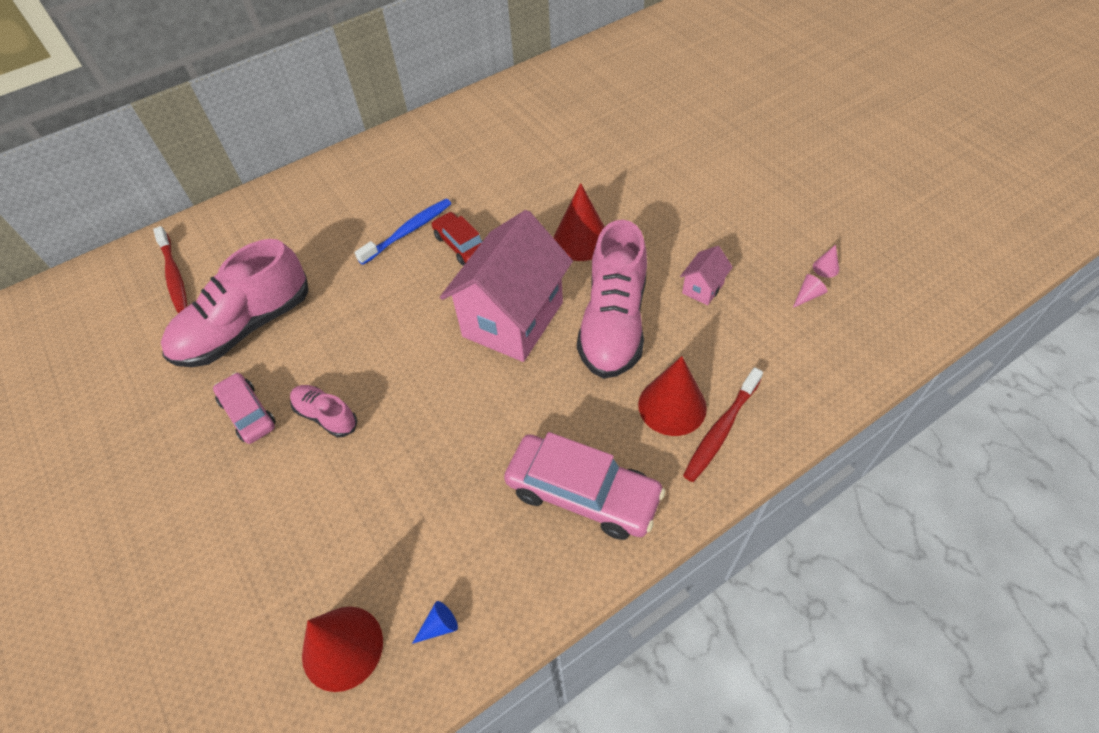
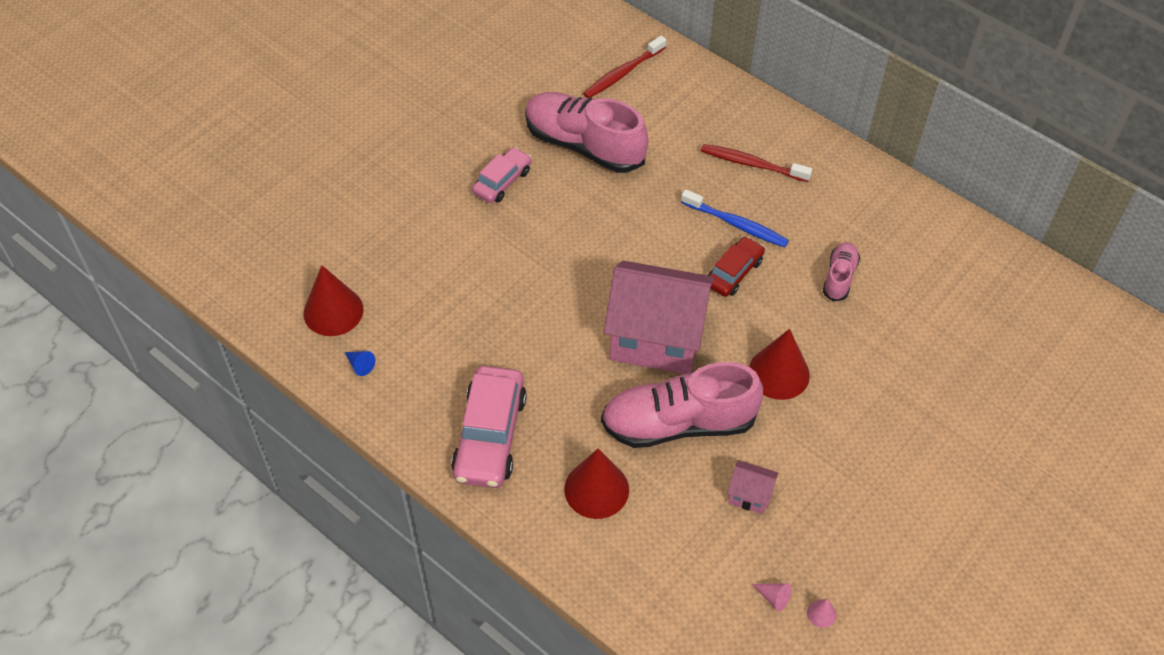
camera: 70 degrees right, 0 degrees up
(326, 416) = (514, 234): pink shoe -> pink shoe (839, 277)
(721, 430) = (581, 533): red toothbrush -> red toothbrush (752, 164)

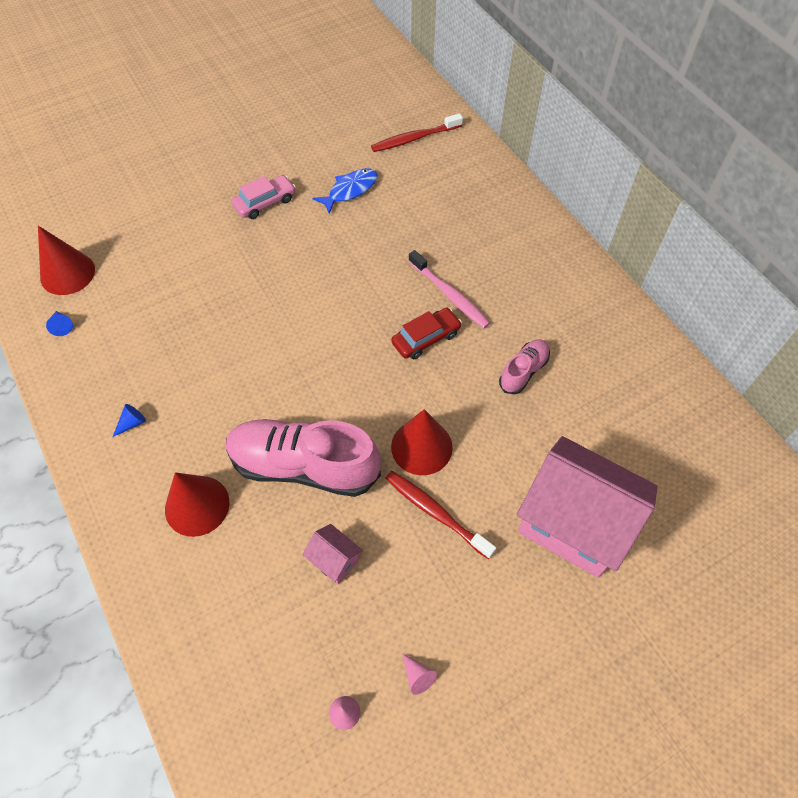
camera: 20 degrees right, 5 degrees up
(490, 435) = (132, 423): pink car -> blue cone
(584, 145) = (350, 190): pink shoe -> blue fish
(656, 339) = (324, 380): pink house -> pink house (573, 524)
(736, 224) = (450, 295): blue toothbrush -> pink toothbrush
(752, 164) = (490, 244): red toothbrush -> red toothbrush (435, 513)
(773, 597) = (305, 677): pink cone -> pink cone (418, 676)

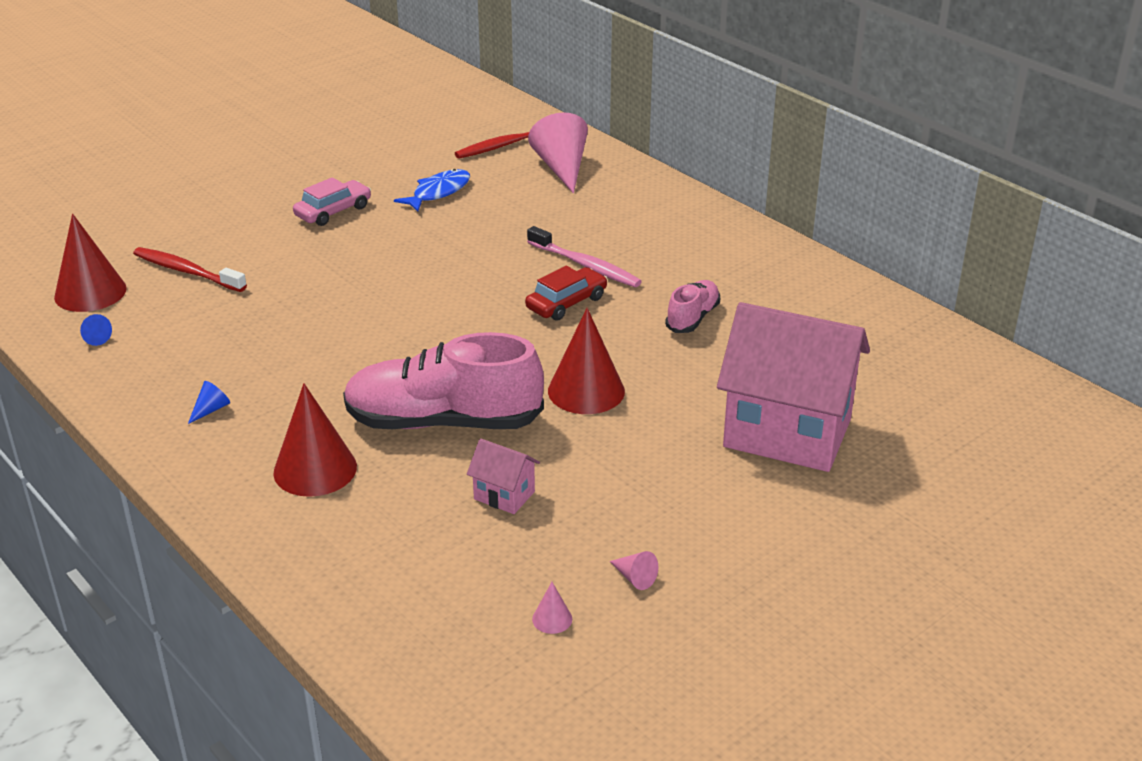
camera: 10 degrees left, 25 degrees down
(435, 513) = (619, 442): red toothbrush -> red toothbrush (187, 271)
(453, 173) = (562, 168): none -> pink cone

